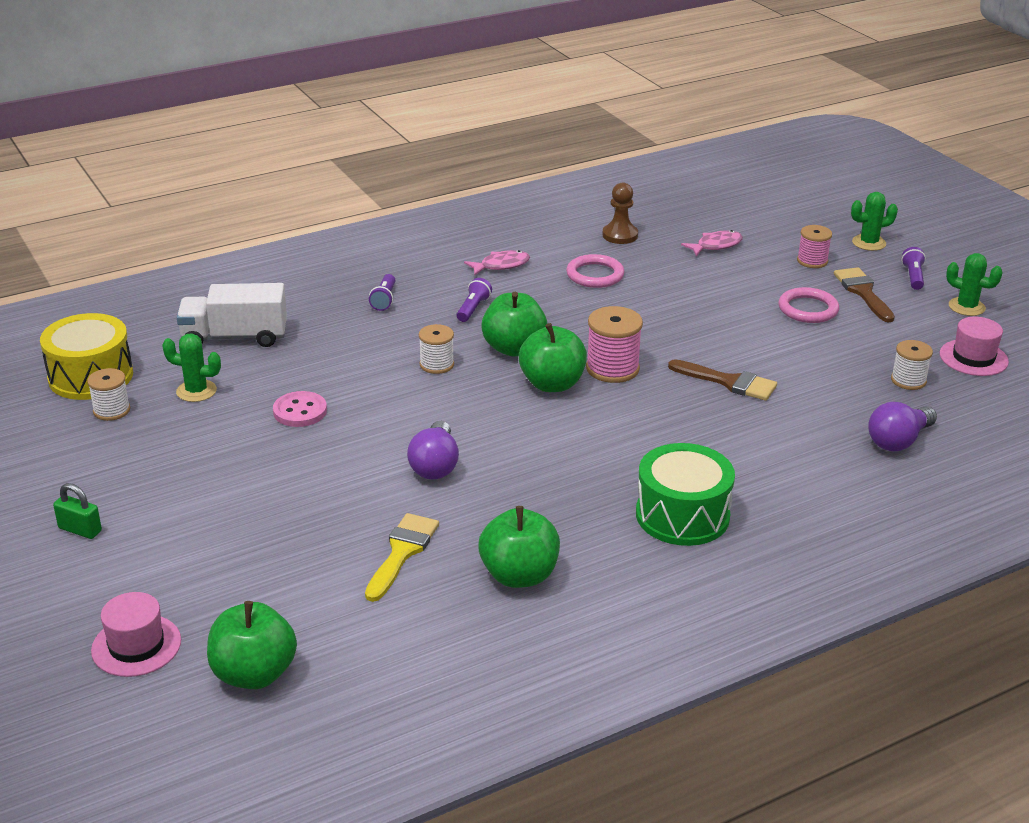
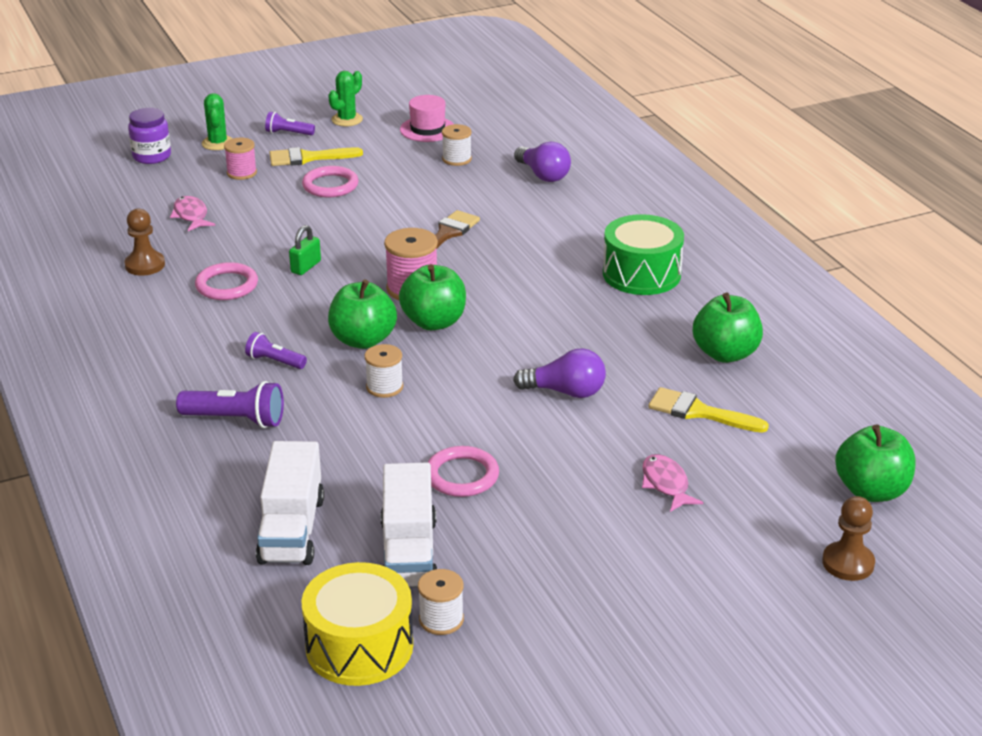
camera: 85 degrees left, 0 degrees up
(80, 530) = (674, 620): green padlock -> green padlock (306, 267)
(136, 645) = (848, 563): pink hat -> brown pawn
(196, 391) = (409, 553): green cactus -> white truck
(300, 411) = (462, 476): pink button -> pink ring
(384, 300) = (235, 419): purple flashlight -> purple flashlight, size x1.62
(501, 265) = (184, 340): pink fish -> pink fish (666, 484)
(823, 215) = (152, 156): none -> purple jar
(863, 292) = (308, 158): brown brush -> yellow brush

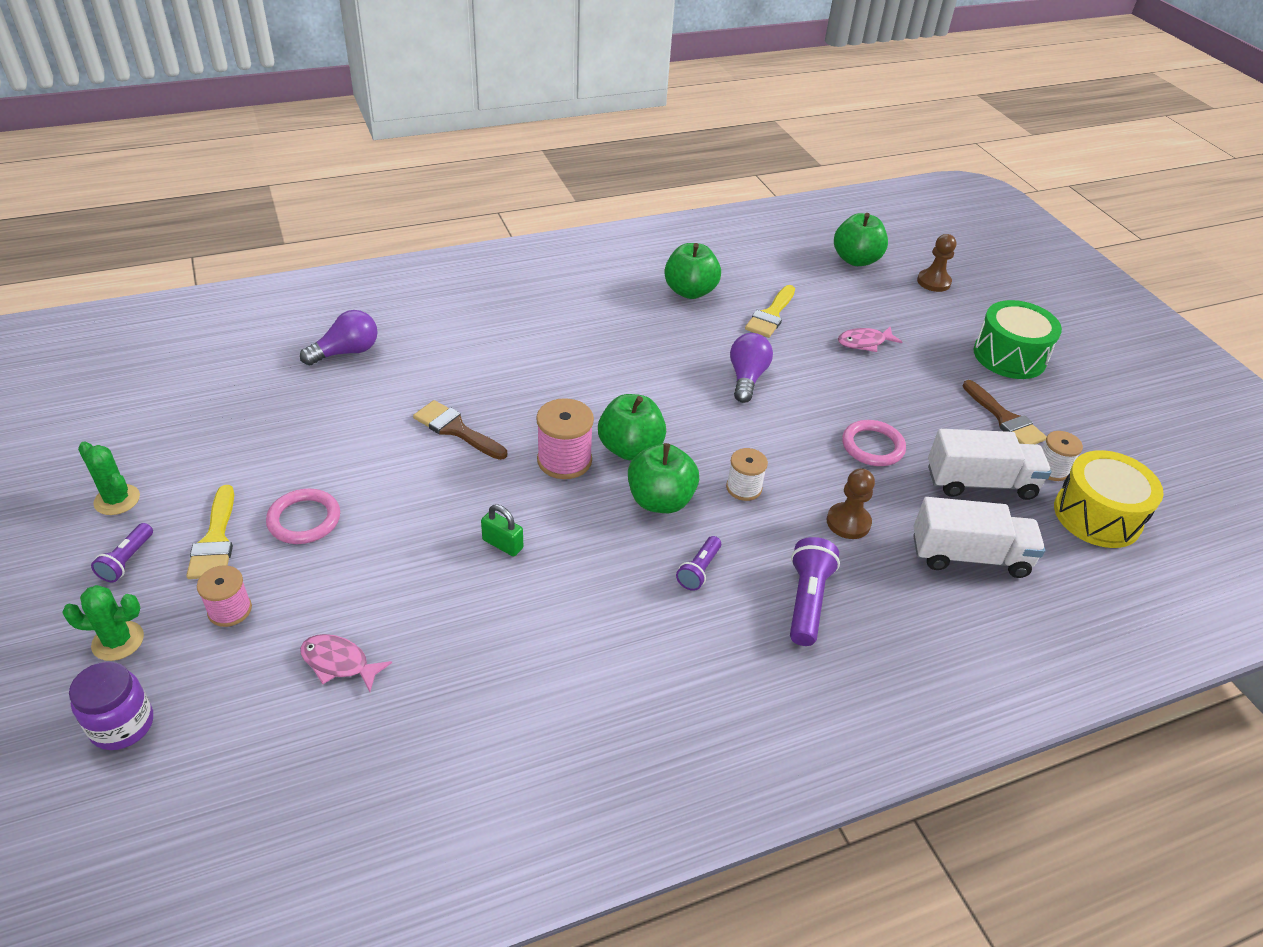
camera: 90 degrees left, 10 degrees up
(145, 265) = (466, 708): brown pawn -> brown pawn (848, 522)
(191, 215) = (339, 663): pink fish -> pink fish turned 45 degrees clockwise
(227, 285) = (533, 617): pink ring -> none
(427, 129) = (188, 428): pink hat -> none
(457, 159) = (280, 410): white spool -> none
(534, 592) = (1005, 419): none -> brown brush
(641, 274) = (560, 315): green drum -> green drum (1009, 356)

